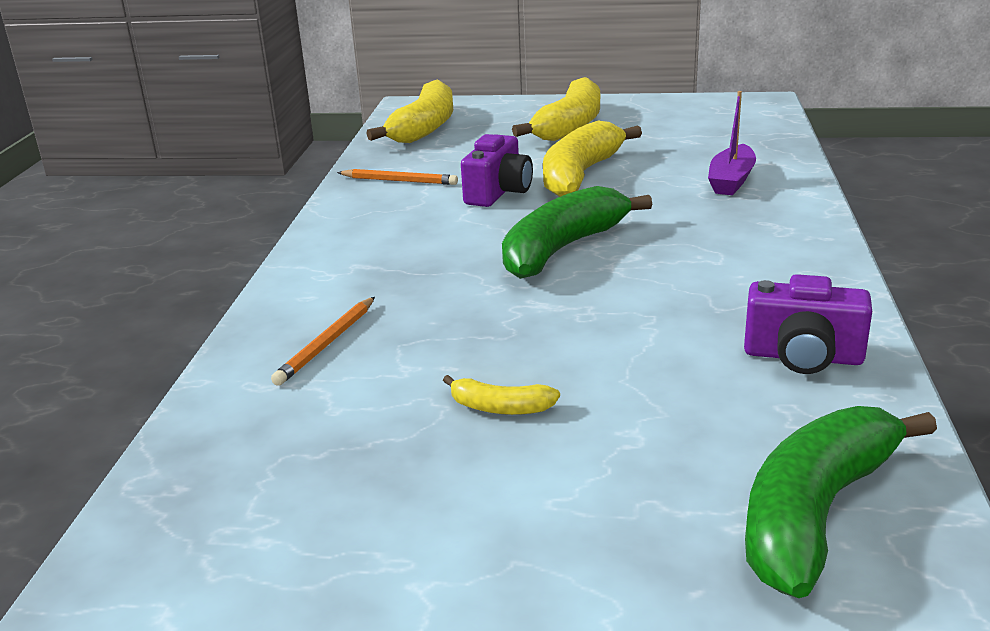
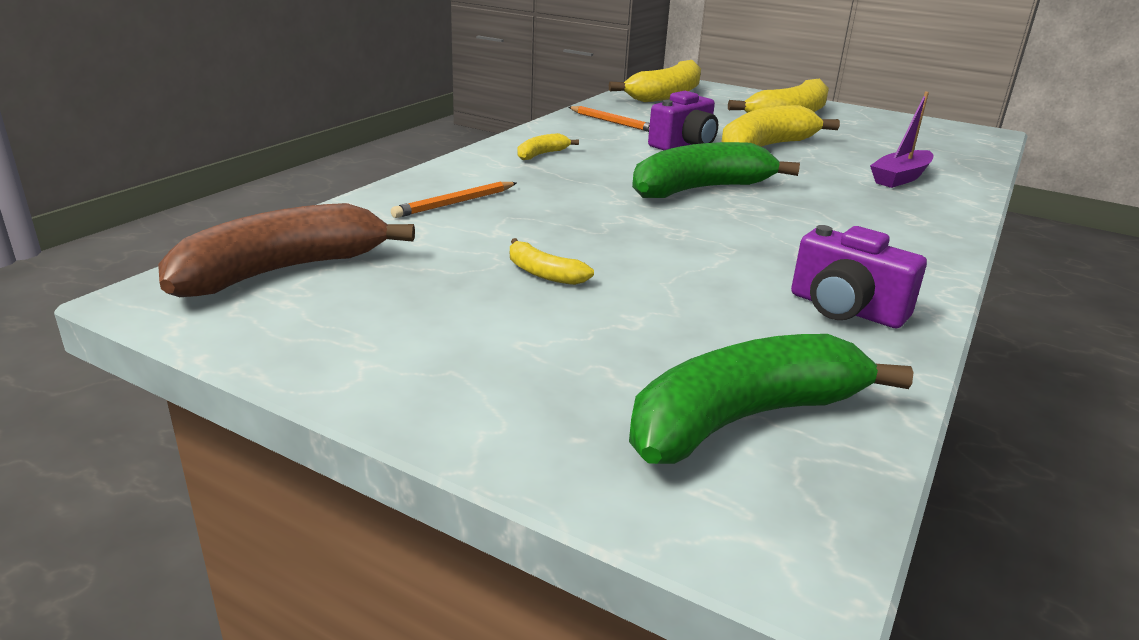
camera: 20 degrees right, 0 degrees up
(217, 500) = (282, 271): none -> brown banana
(362, 248) = (541, 154): none -> yellow banana

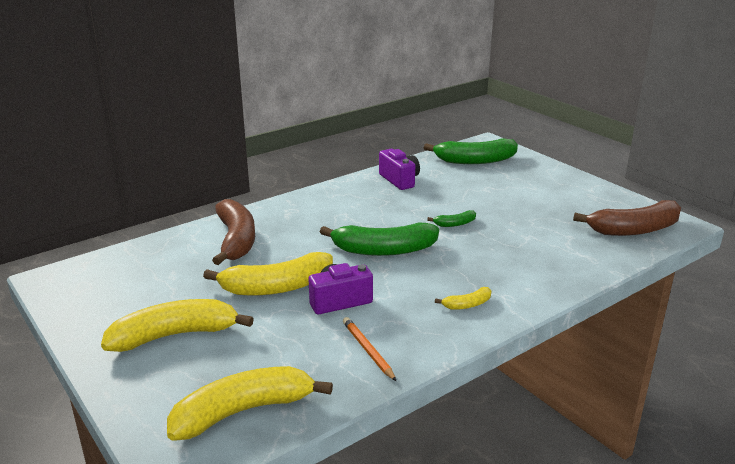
camera: 155 degrees left, 0 degrees up
(455, 203) = (546, 261): orange pencil -> none
(543, 273) = (513, 211): yellow banana -> none
(635, 235) = (455, 224): none -> green banana
(900, 178) = (236, 240): purple boat -> brown banana

